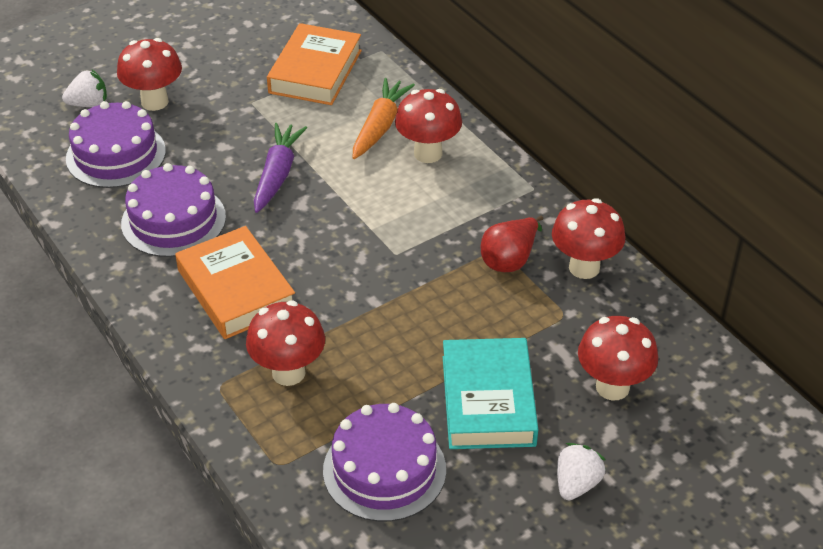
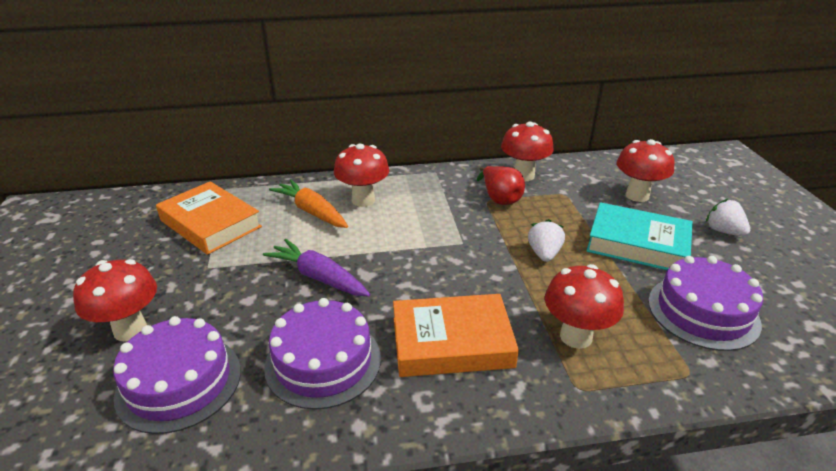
camera: 65 degrees left, 10 degrees down
(89, 104) = (68, 384): white strawberry -> white strawberry (544, 254)

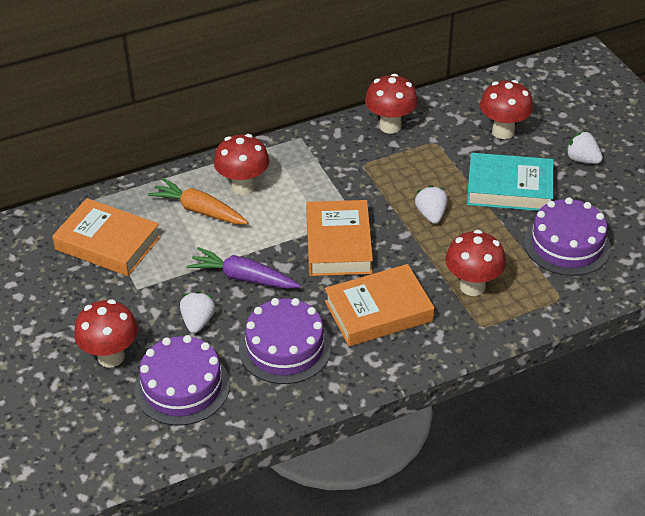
camera: 15 degrees left, 10 degrees up
(245, 312) = (198, 322): none -> white strawberry
(434, 264) = (338, 244): none -> orange book
(499, 198) = (375, 160): red pear -> none

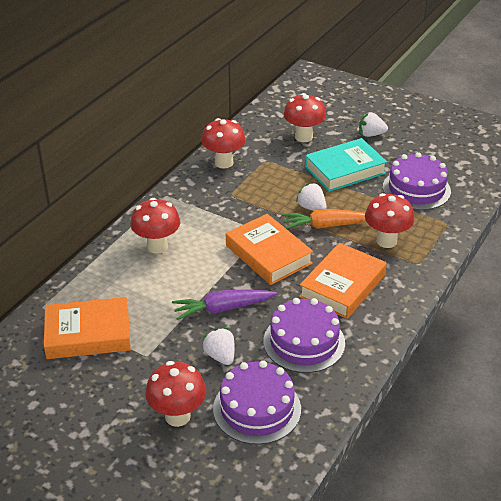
camera: 35 degrees left, 5 degrees down
(200, 210) = (140, 277): orange carrot -> orange carrot (326, 225)

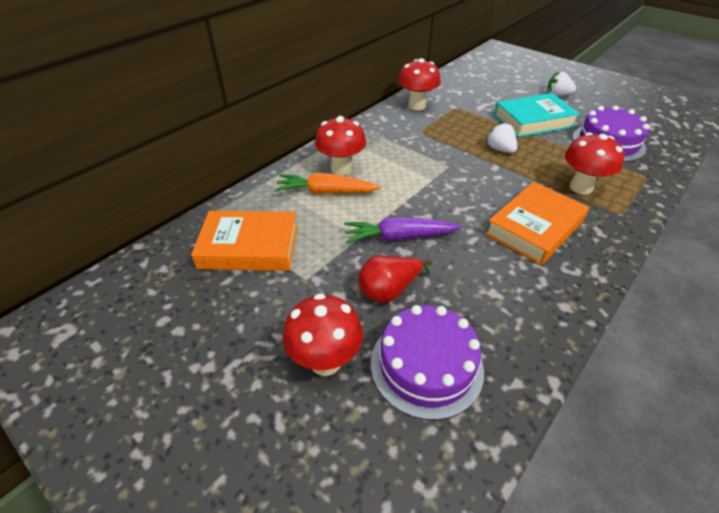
camera: 10 degrees right, 5 degrees up
(220, 356) = (389, 290): white strawberry -> red pear
(268, 254) = (453, 188): orange book -> none
(303, 137) = (493, 92): red mushroom -> none
(304, 342) = (489, 286): purple cake -> none
(326, 225) = (515, 167): orange carrot -> orange carrot (326, 192)

